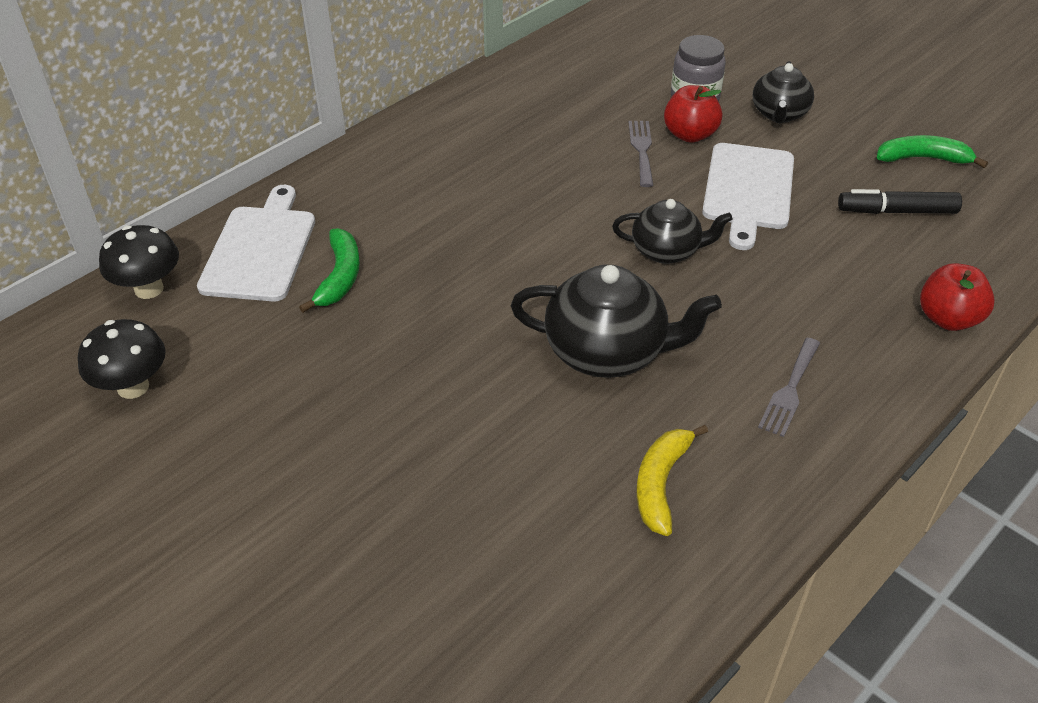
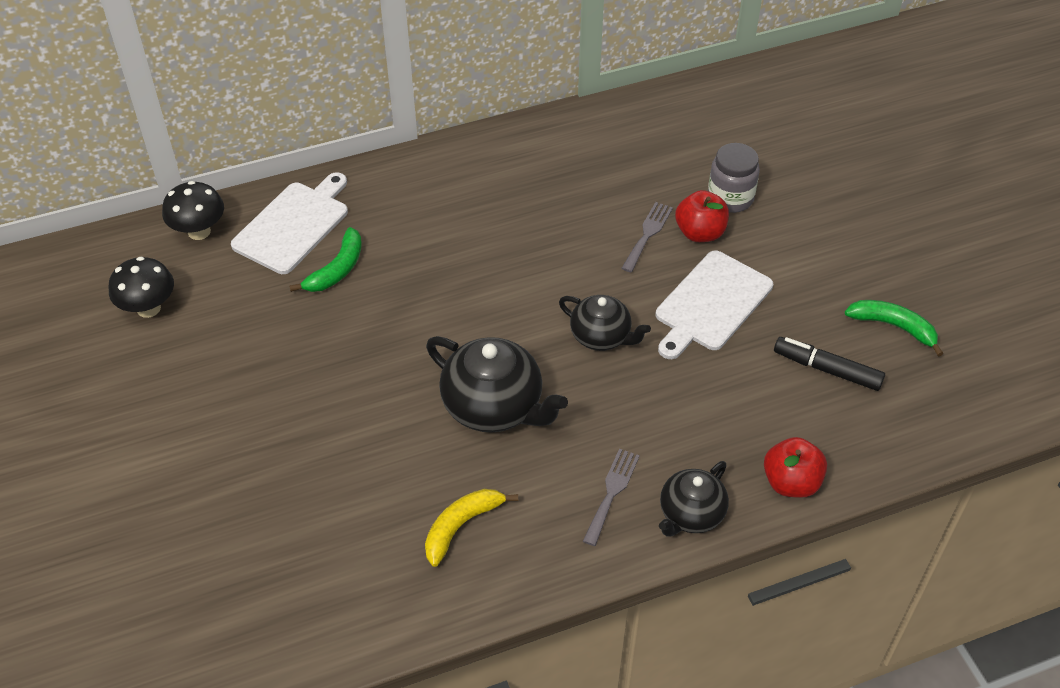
camera: 25 degrees right, 5 degrees up
(779, 114) = (795, 238): black teapot -> black teapot (690, 514)
(789, 390) = (612, 492): grey fork -> grey fork turned 150 degrees clockwise

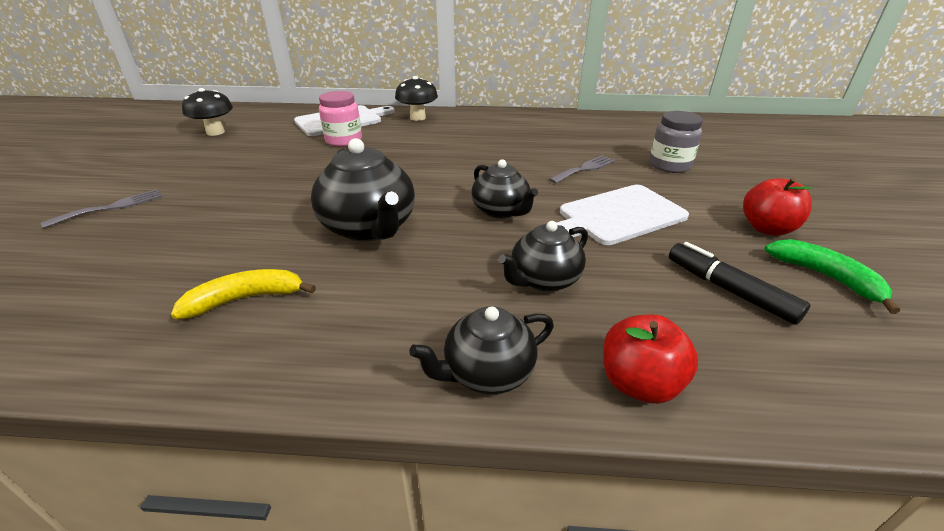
camera: 25 degrees right, 15 degrees down
(199, 231) = (287, 113): black mushroom -> black mushroom (417, 118)
(337, 269) = (343, 140): green banana -> pink jar
(612, 492) = (414, 321): grey fork -> grey fork (111, 207)
(685, 412) = (543, 280): none -> black teapot
(700, 233) = (631, 176): red apple -> red apple (767, 228)

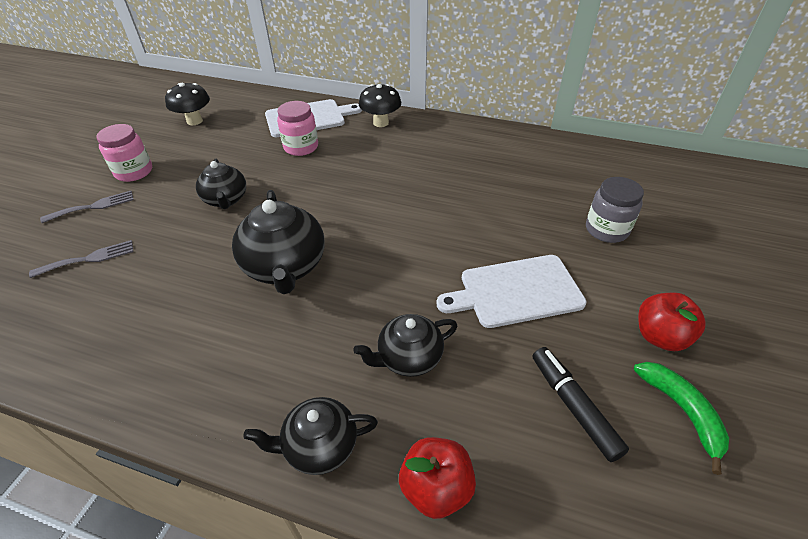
camera: 15 degrees right, 10 degrees up
(155, 175) = (134, 172): none -> pink jar
(245, 299) = (166, 329): yellow banana -> none
(501, 211) = (407, 266): black teapot -> black teapot (226, 200)
(584, 169) = (514, 221): grey fork -> grey fork (89, 259)

